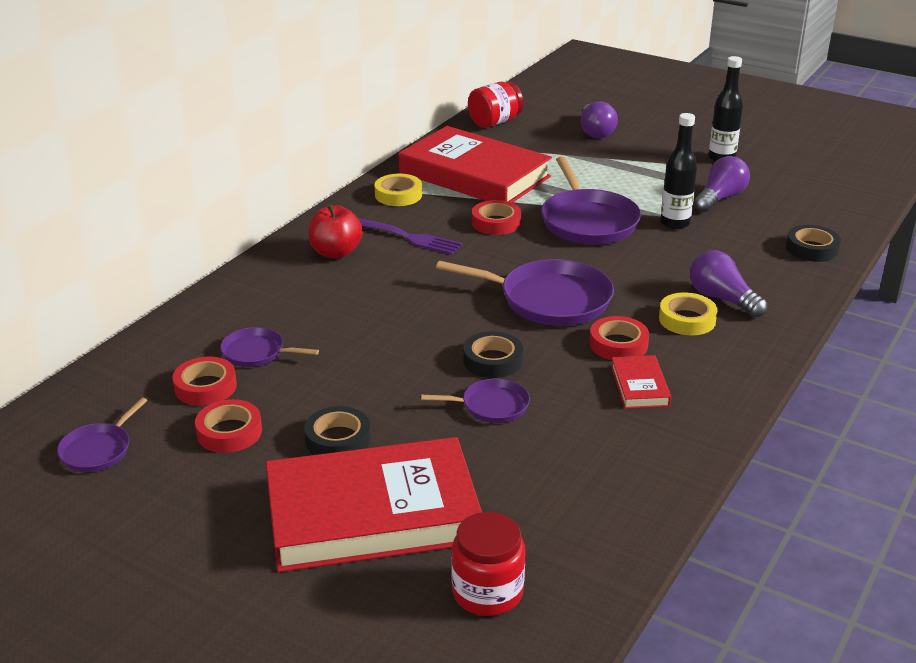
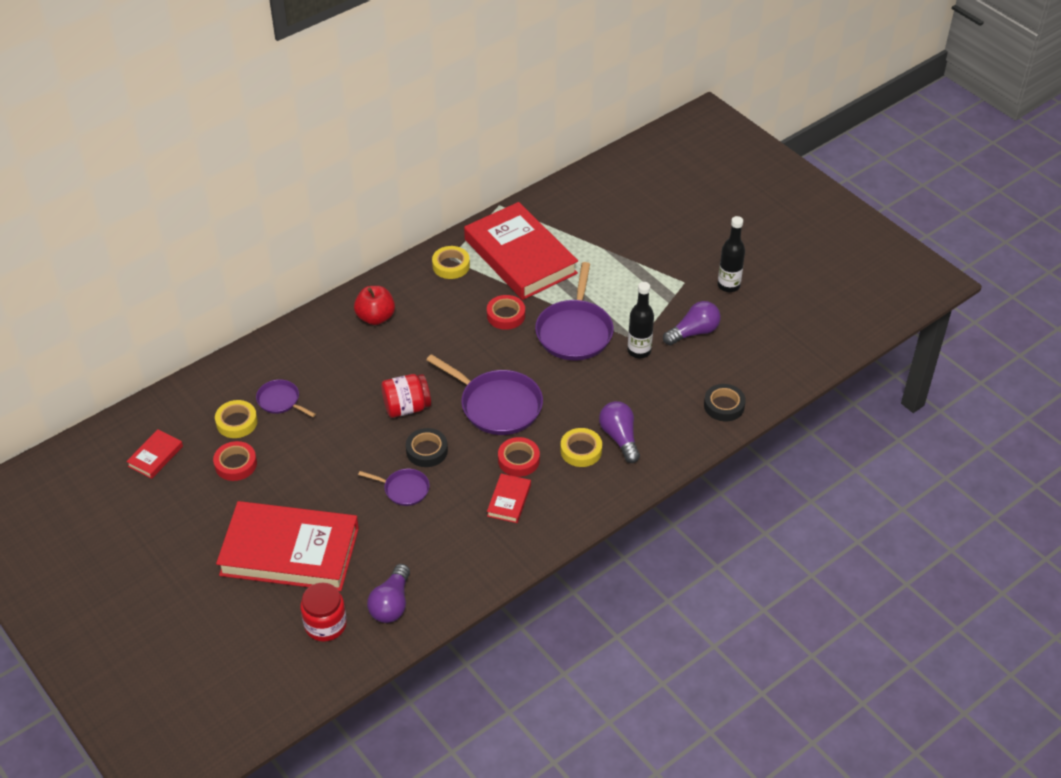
camera: 20 degrees right, 15 degrees up
(98, 450) = (155, 456): purple pan -> red book
(205, 387) = (237, 422): red tape -> yellow tape
(338, 439) = (297, 489): black tape -> none
(406, 237) = (433, 313): purple fork -> none
(495, 122) = (573, 194): red jar -> red jar (406, 407)
(595, 132) = (647, 227): purple light bulb -> purple light bulb (391, 604)

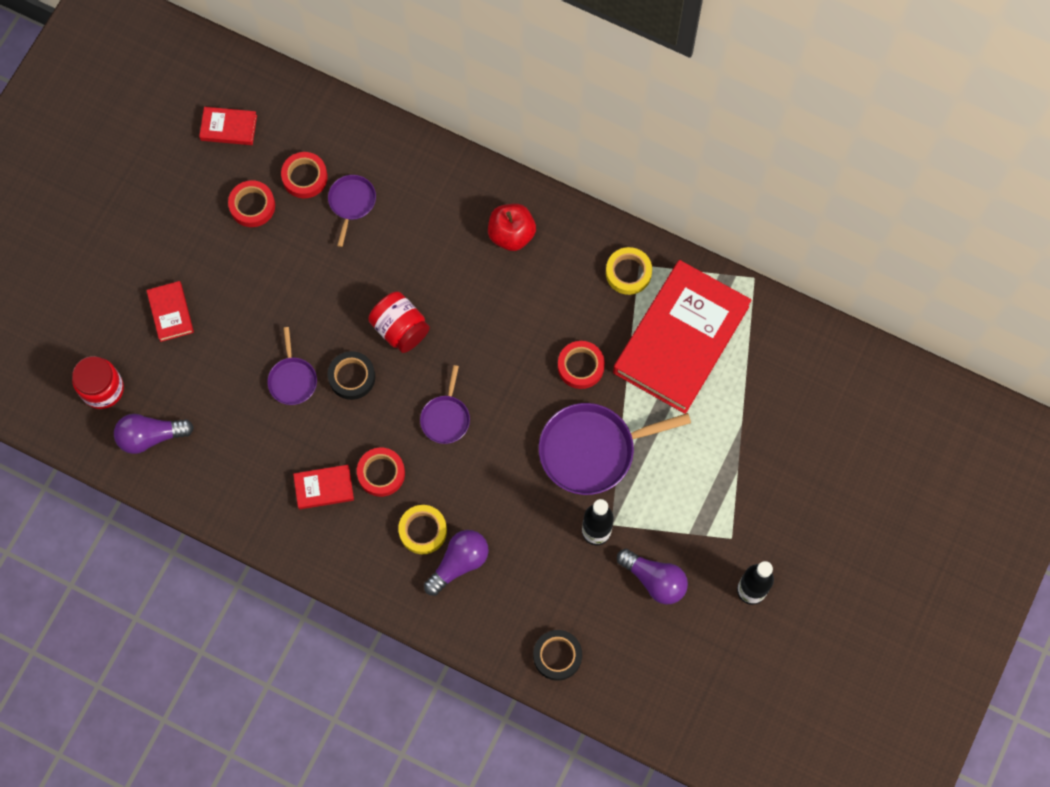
camera: 65 degrees right, 25 degrees up
(237, 422) = (305, 177): yellow tape -> red tape
(289, 551) = (170, 312): red book -> red book, size x0.41
(497, 405) = (446, 418): purple pan -> purple pan, size x0.53

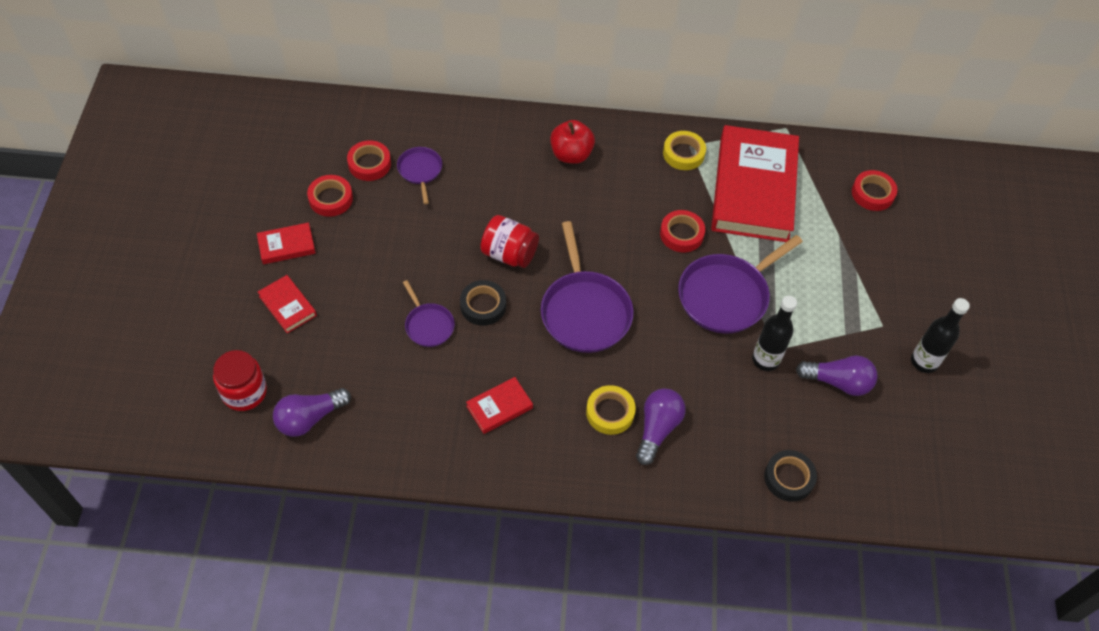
camera: 25 degrees left, 15 degrees down
(229, 127) = (284, 146): red book -> red book (286, 245)
(381, 473) = (547, 376): red tape -> red tape (872, 193)
(446, 418) = (584, 312): purple pan -> purple pan, size x1.89

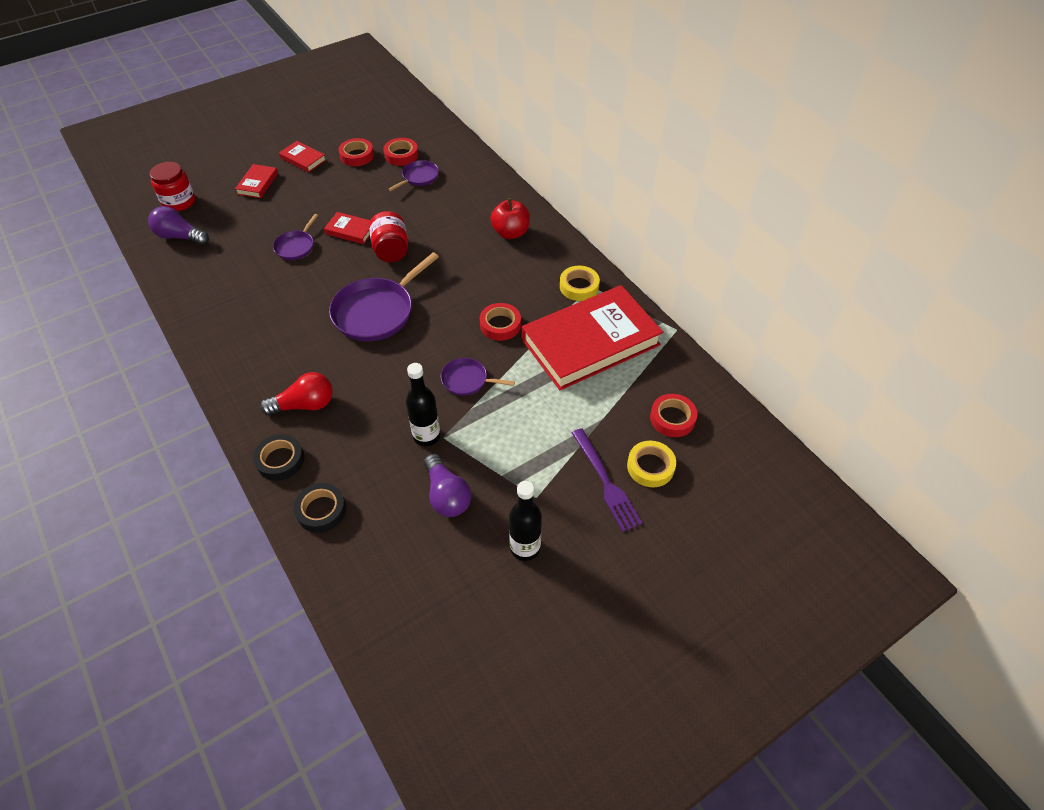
camera: 55 degrees right, 5 degrees down
(483, 306) = (335, 261): black tape -> black tape (280, 460)
(499, 407) = (256, 313): red book -> red book (350, 230)
(610, 412) = (298, 371): yellow tape -> yellow tape (650, 467)
(657, 429) = (305, 405): purple light bulb -> red light bulb
(726, 296) = (467, 380): purple pan -> purple pan, size x0.53
(902, 274) = (606, 483): none -> purple fork

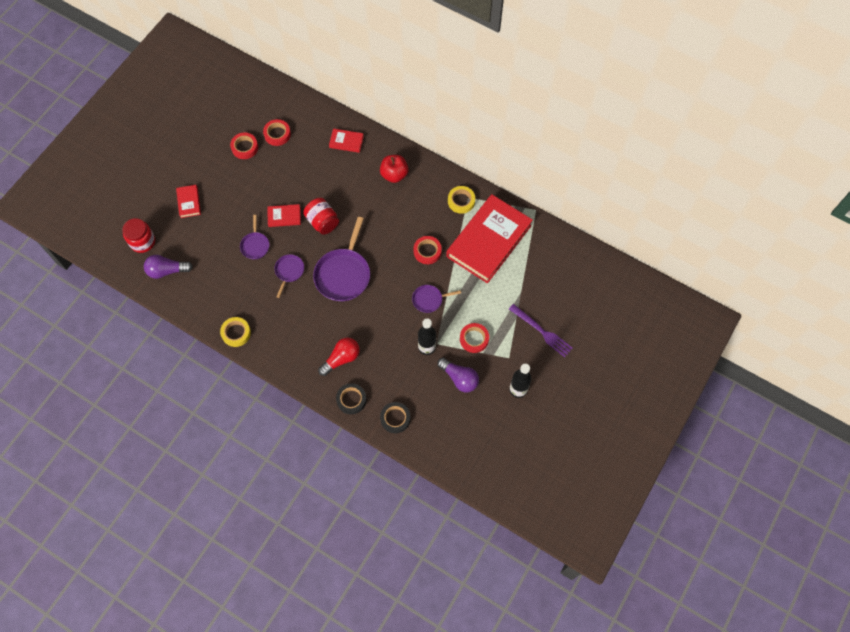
camera: 25 degrees left, 15 degrees up
(303, 159) = (207, 166): red book -> red book (346, 142)
(419, 177) = (303, 150): purple pan -> purple pan (289, 271)
(650, 467) = (561, 311): yellow tape -> yellow tape (236, 333)
(672, 418) = (560, 274): red tape -> red tape (474, 339)

